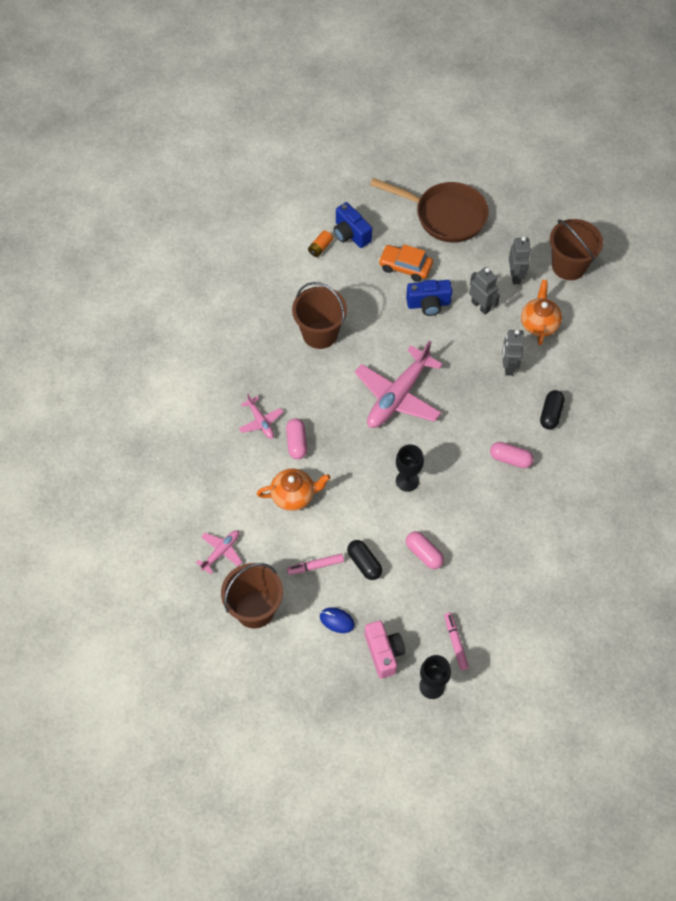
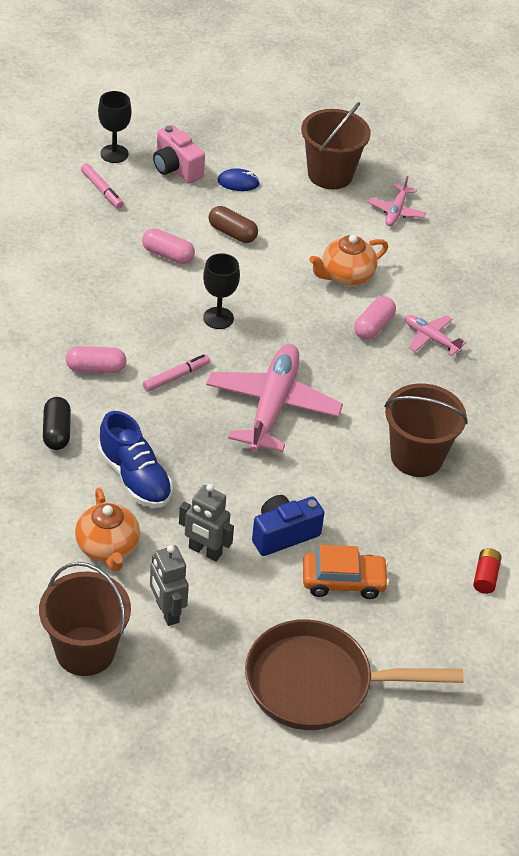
camera: 155 degrees right, 15 degrees down
(296, 443) = (373, 326): pink capsule -> pink capsule turned 60 degrees clockwise
(316, 566) = (285, 220): pink marker -> pink marker (176, 377)
(320, 248) = (485, 577): orange battery -> red battery
(350, 234) = (452, 611): blue camera -> none
(364, 563) = (232, 233): black capsule -> brown capsule
(508, 366) = (135, 478): grey robot -> blue shoe

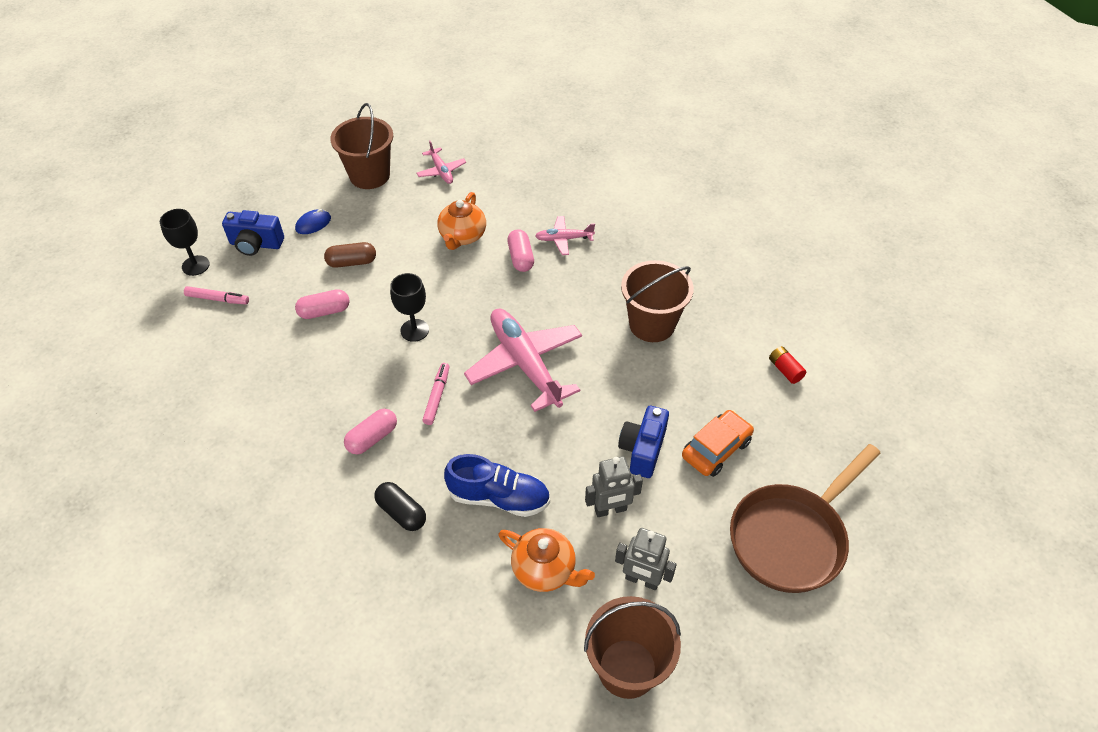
camera: 40 degrees left, 5 degrees up
(176, 168) = (256, 244): pink camera -> blue camera

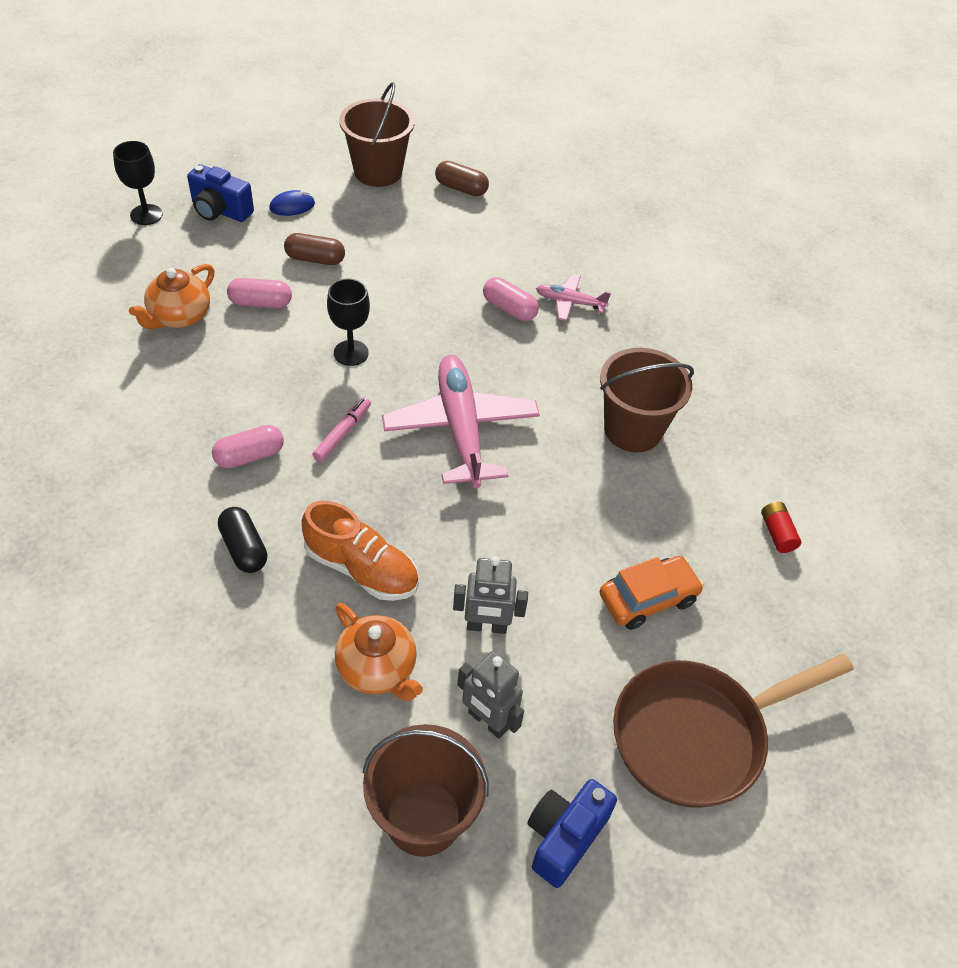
camera: 15 degrees right, 0 degrees up
(217, 299) = (152, 256): pink marker -> none
(441, 171) = (461, 188): pink plane -> brown capsule
(462, 236) = (452, 266): orange teapot -> orange teapot (179, 316)
(499, 497) = (362, 569): blue shoe -> orange shoe
(520, 258) = (509, 309): pink capsule -> pink capsule turned 60 degrees counterclockwise
(642, 450) = (556, 570): blue camera -> blue camera (564, 837)

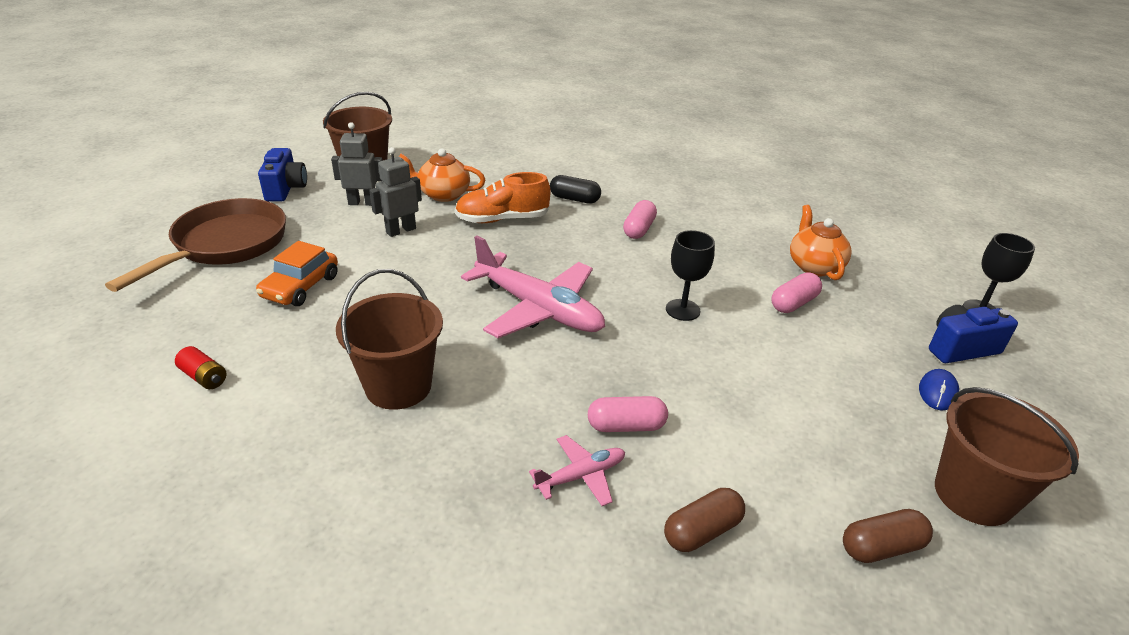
camera: 140 degrees right, 15 degrees down
(315, 259) = (830, 358): brown capsule -> brown capsule (702, 531)
(342, 434) = (608, 265): pink marker -> none

